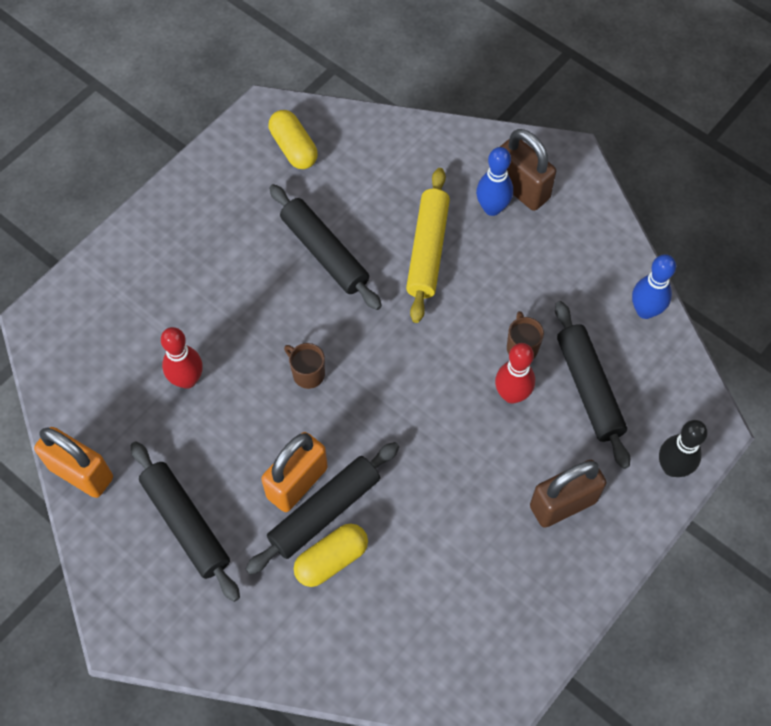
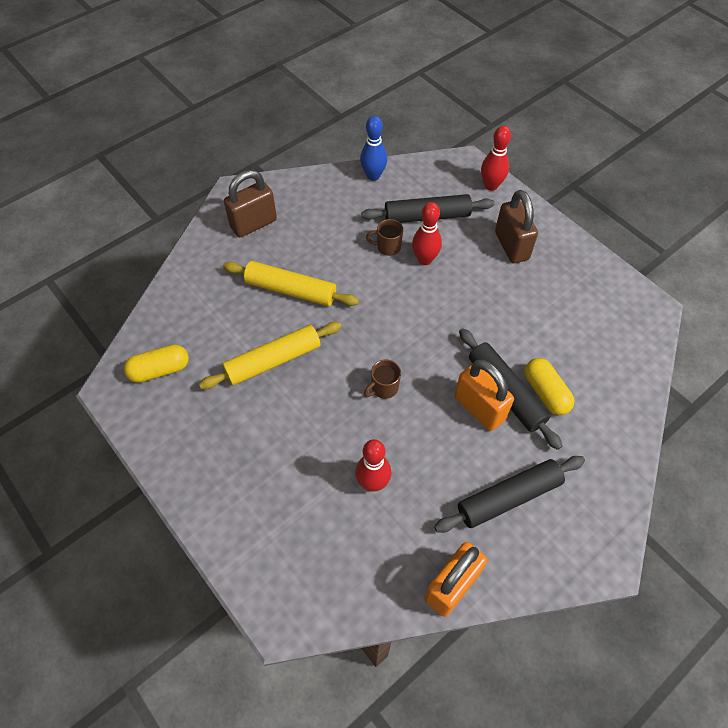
camera: 80 degrees left, 5 degrees down
(324, 253) = (273, 361): black rolling pin -> yellow rolling pin
(492, 208) = (265, 244): blue bowling pin -> none
(672, 467) = (491, 185): black bowling pin -> red bowling pin

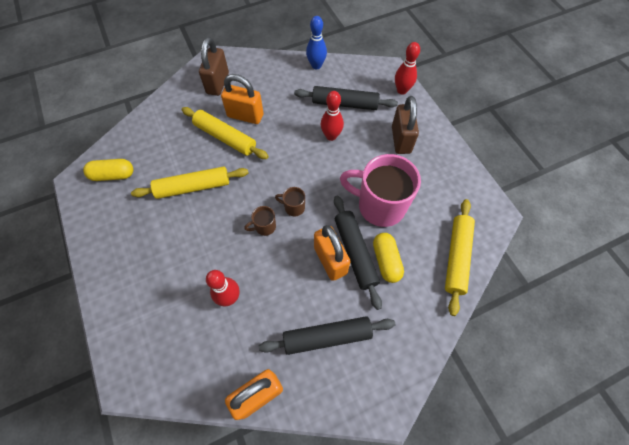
camera: 15 degrees right, 5 degrees up
(253, 224) = (217, 83): brown padlock -> brown padlock turned 60 degrees counterclockwise
(306, 257) = (245, 116): none -> orange padlock
(388, 247) = (307, 121): brown mug -> brown mug (293, 207)
(514, 330) = (379, 206): none -> pink mug
(625, 368) = (456, 257): none -> yellow rolling pin

